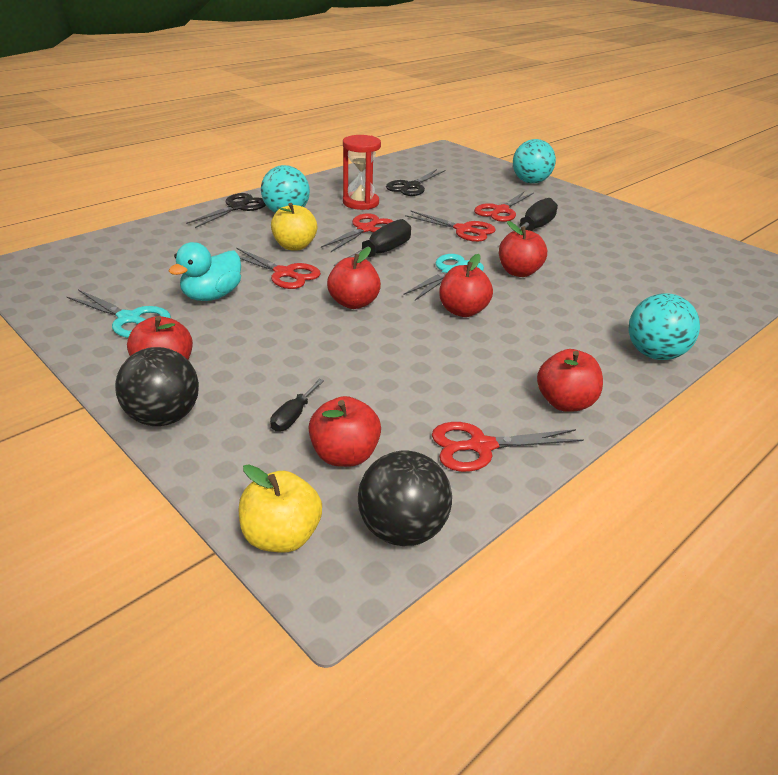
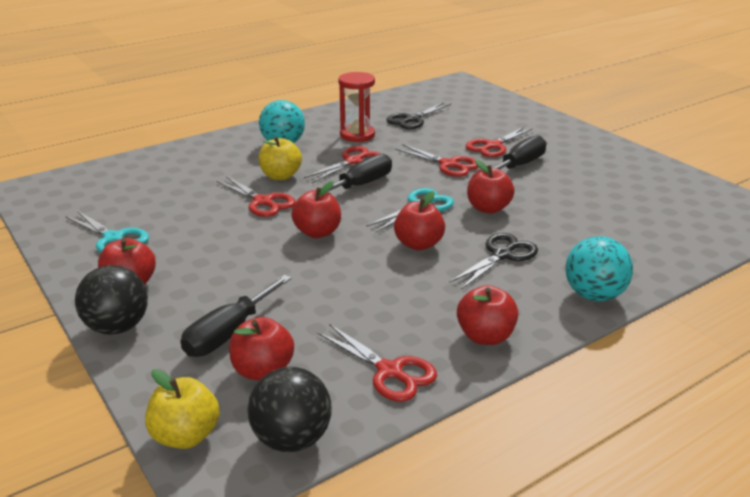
camera: 10 degrees right, 5 degrees down
(212, 296) = (191, 220): turquoise duck -> none
(237, 207) = (239, 137): black scissors -> black scissors (502, 255)
(293, 416) = (229, 333): black screwdriver -> black screwdriver, size x1.86
(481, 446) = (389, 371): red scissors -> red scissors turned 135 degrees counterclockwise
(530, 182) = (535, 117): turquoise ball -> none

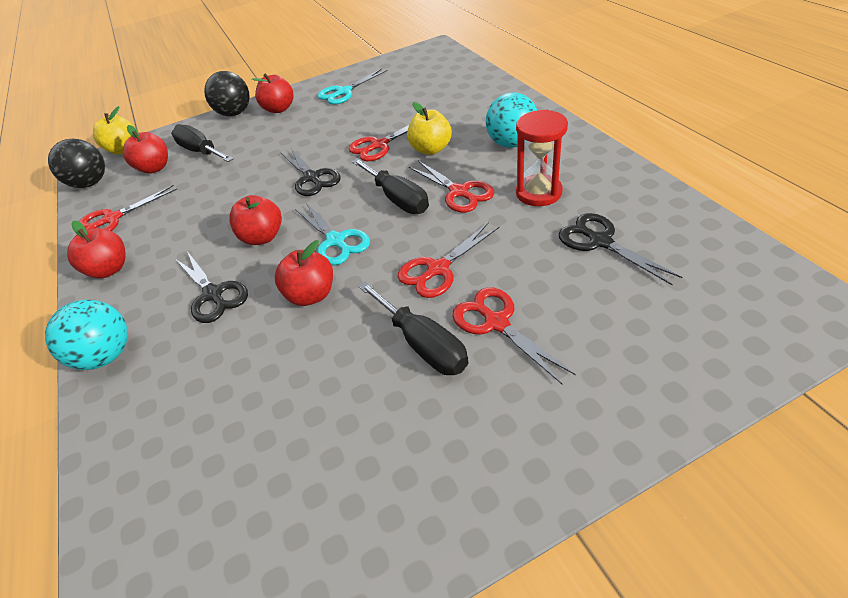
camera: 105 degrees right, 15 degrees up
(317, 232) = (312, 178): red apple -> black scissors

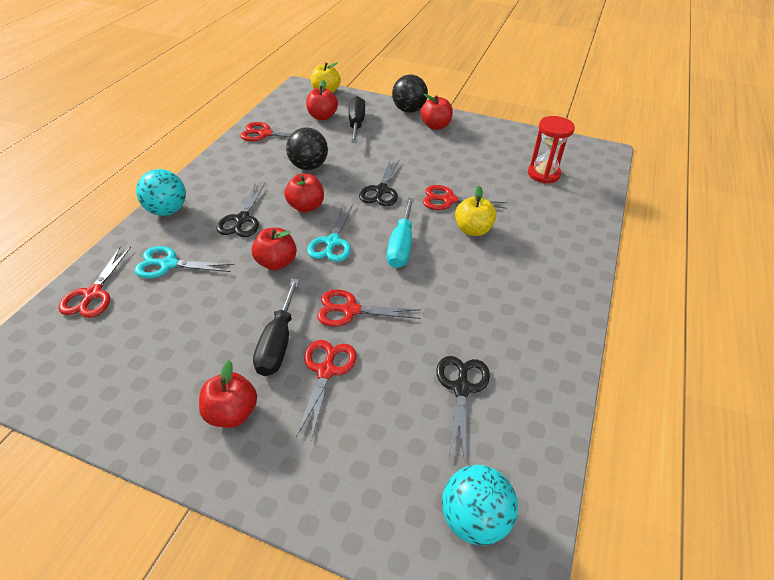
camera: 40 degrees right, 0 degrees up
(90, 183) = (285, 102): black ball -> black ball (308, 166)
(110, 269) = (226, 163): red apple -> red apple (232, 413)
(344, 92) = (489, 143): turquoise scissors -> turquoise scissors (169, 264)
(397, 199) = (401, 246): black screwdriver -> turquoise screwdriver
(459, 192) = (439, 274): red scissors -> red scissors (93, 294)
(511, 143) = (528, 271): turquoise ball -> turquoise ball (474, 518)
(538, 193) = (483, 320): red hourglass -> red hourglass (543, 174)

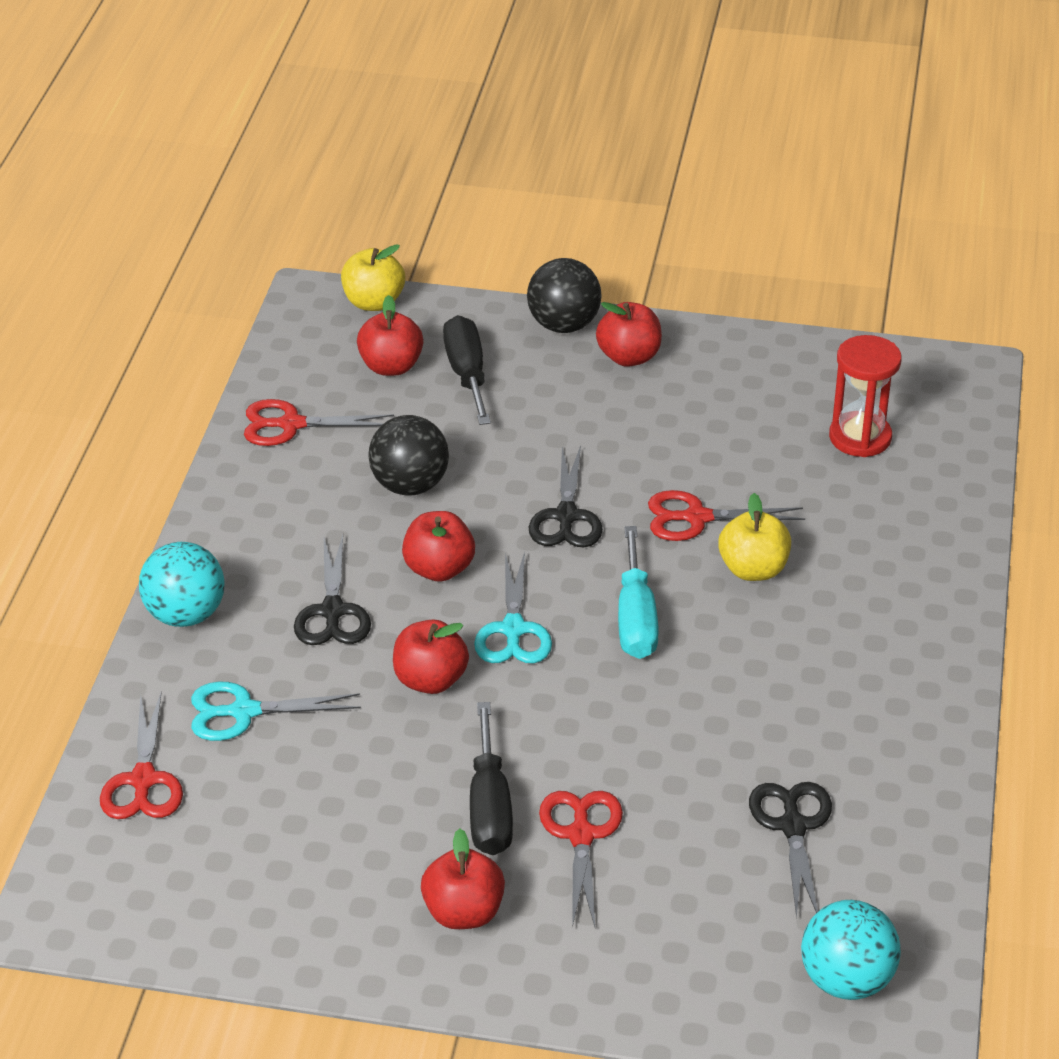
camera: 10 degrees left, 5 degrees down
(350, 310) = (586, 739): red scissors -> none

